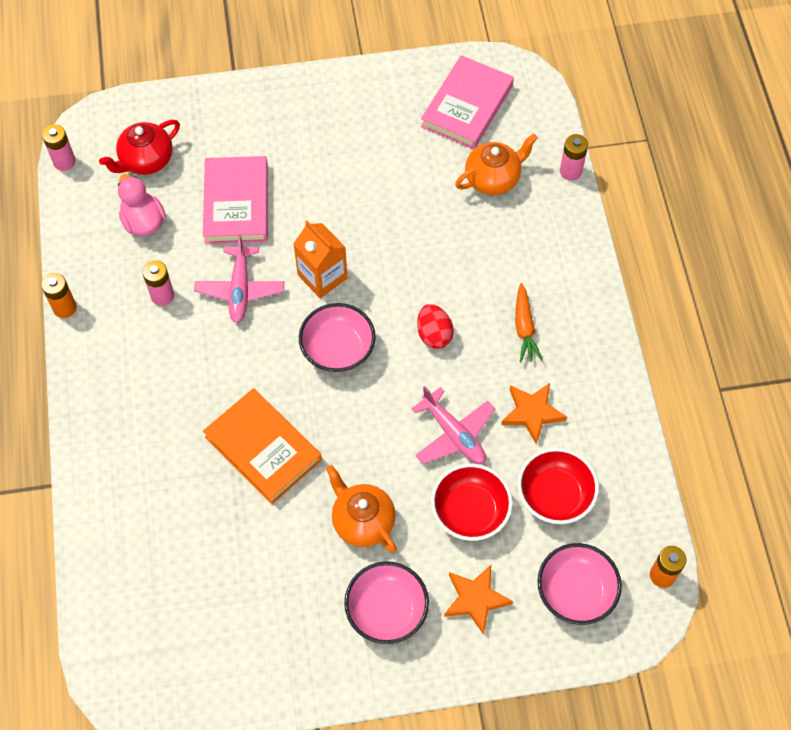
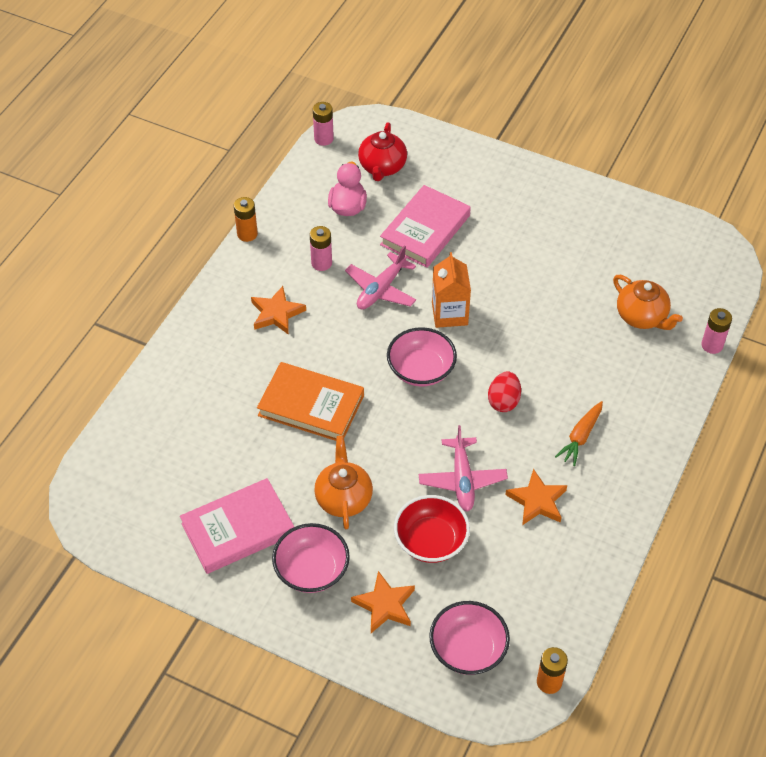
camera: 35 degrees right, 10 degrees down
(146, 160) = (382, 167): red teapot -> red teapot turned 75 degrees counterclockwise
(158, 374) = (276, 313): none -> orange star
(263, 448) = (311, 405): orange book -> orange book turned 60 degrees counterclockwise
(467, 106) = (662, 254): pink book -> pink book (238, 529)
(493, 178) = (642, 317): orange teapot -> orange teapot turned 45 degrees clockwise
(555, 495) = (507, 570): red bowl -> none

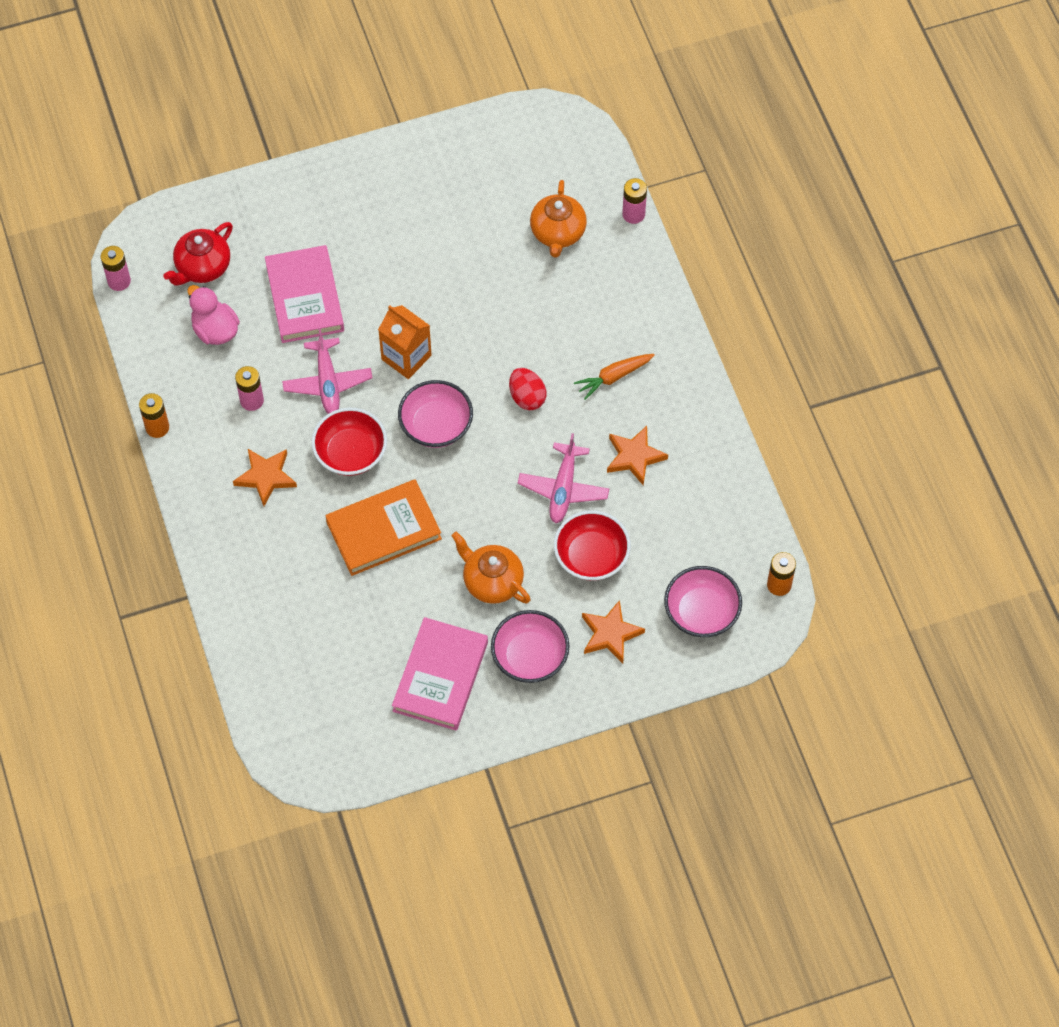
camera: 45 degrees left, 10 degrees up
(346, 342) = (350, 453): none -> red bowl
(382, 167) = (202, 267): red teapot -> red teapot turned 75 degrees clockwise
(462, 479) = (563, 488): pink plane -> pink plane turned 60 degrees clockwise
(580, 437) = (613, 377): orange carrot -> orange carrot turned 75 degrees clockwise
(642, 317) = (558, 233): orange teapot -> orange teapot turned 90 degrees clockwise

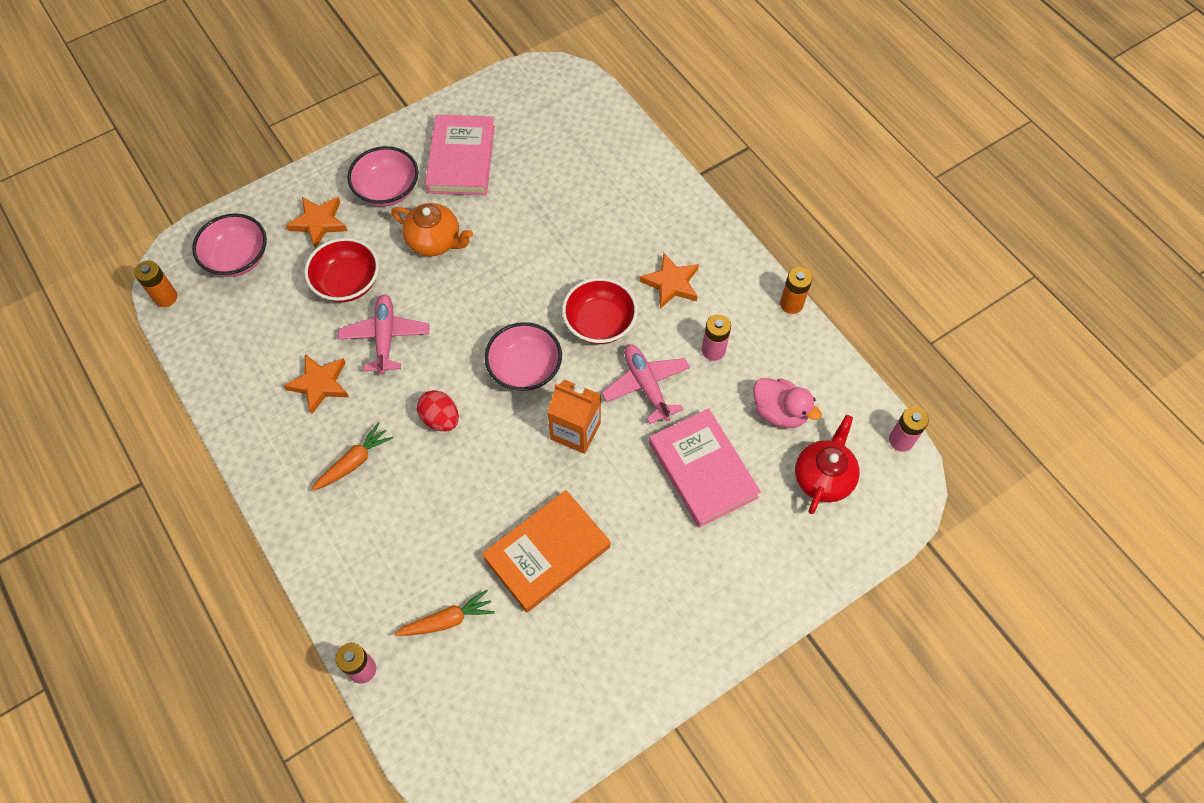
camera: 165 degrees right, 0 degrees up
(383, 530) = (546, 262): orange book -> orange book (547, 553)
(558, 233) = (447, 620): orange teapot -> orange carrot

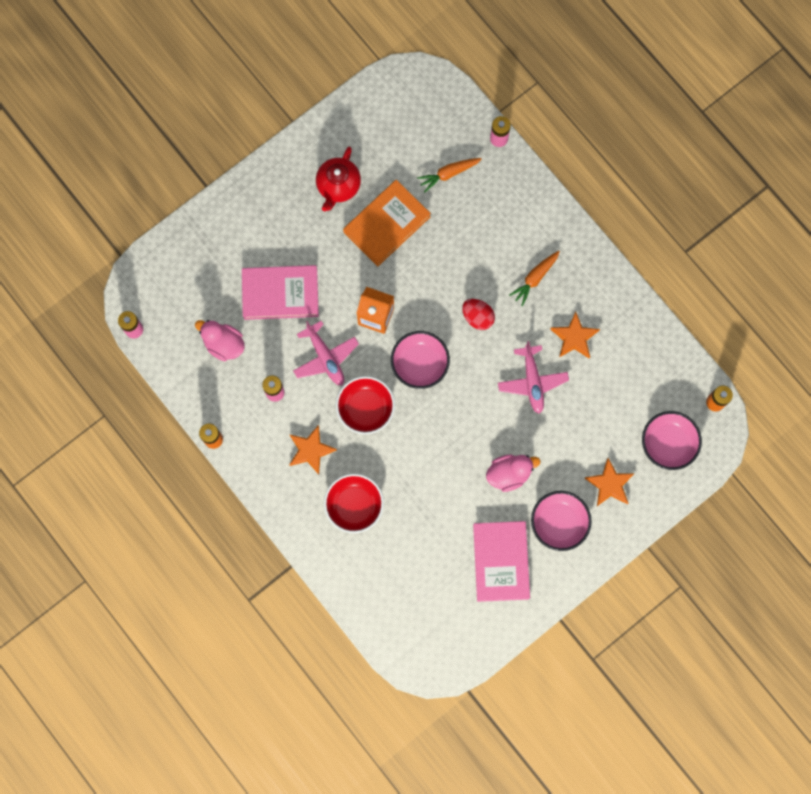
camera: 175 degrees right, 15 degrees up
(347, 283) = (573, 428): red bowl -> red bowl (354, 505)
(435, 241) = (509, 474): orange teapot -> pink duck
(702, 470) = (280, 293): pink book -> pink book turned 60 degrees counterclockwise
(823, 477) = (192, 295): red teapot -> red teapot (338, 186)

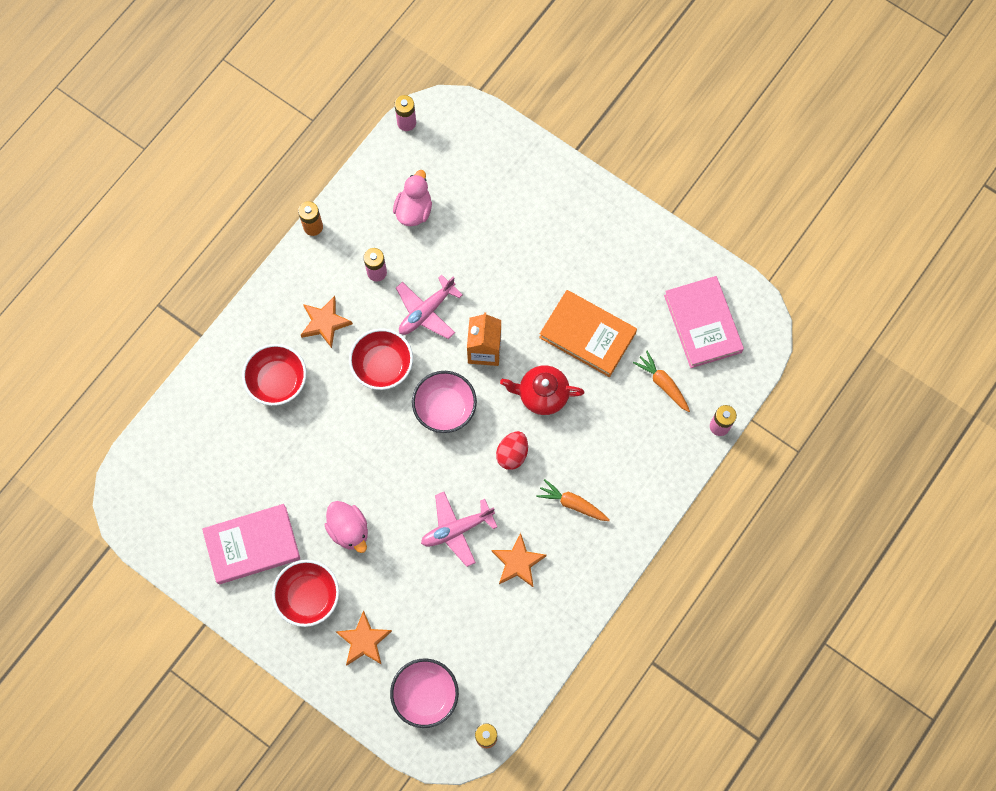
camera: 75 degrees right, 5 degrees down
(280, 293) = (482, 250): pink book -> pink book (702, 324)
(338, 186) = (614, 276): red teapot -> red teapot (542, 395)
(559, 523) = (308, 596): pink bowl -> red bowl

